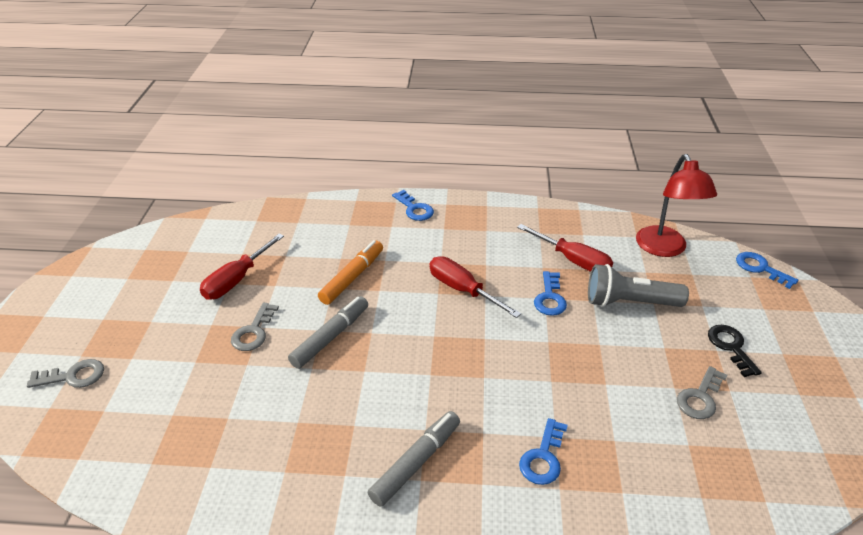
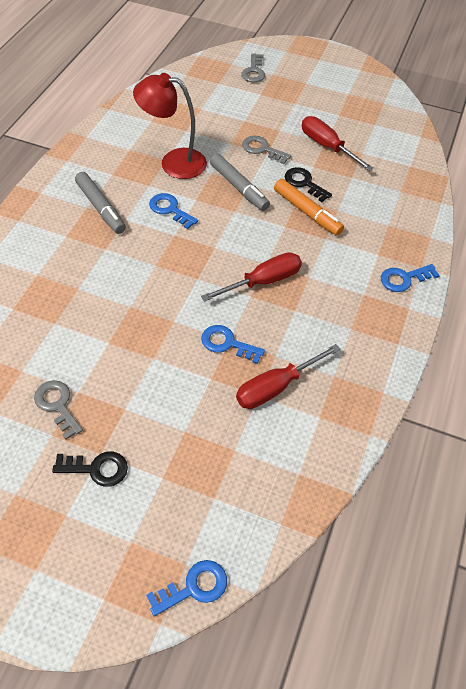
camera: 105 degrees right, 15 degrees up
(306, 287) = (304, 183): none -> black key
(543, 457) = (65, 274): blue key -> blue key (170, 209)
(629, 302) = (194, 409): grey flashlight -> none
(664, 249) = (266, 492): red lamp -> red lamp (174, 162)

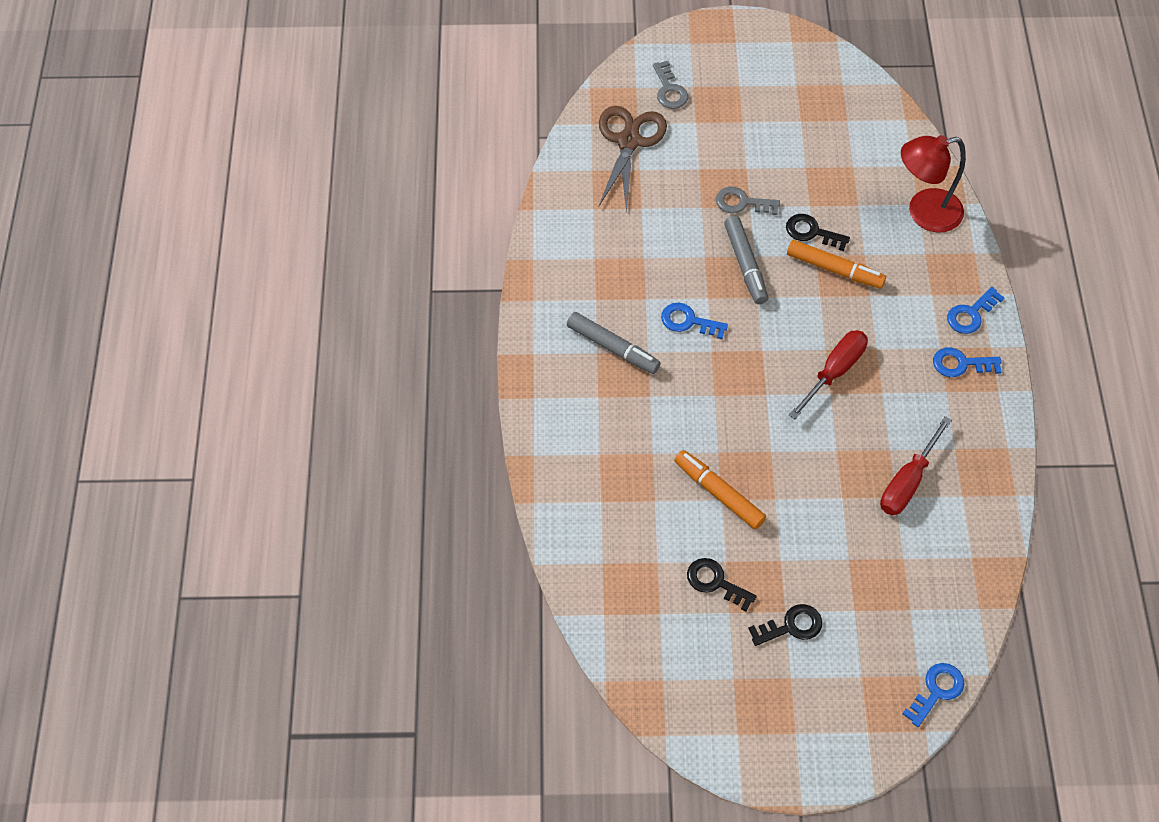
camera: 20 degrees left, 5 degrees up
(57, 405) = (715, 582): grey key -> black key
(109, 337) = (718, 493): none -> orange marker
(174, 162) = (655, 257): red lamp -> red lamp (924, 213)
(204, 91) = (628, 141): none -> brown scissors
(227, 343) = (837, 455): blue key -> blue key (960, 364)
(239, 187) = (745, 264): grey marker -> grey marker turned 45 degrees clockwise
(327, 146) = (811, 172): red screwdriver -> none

